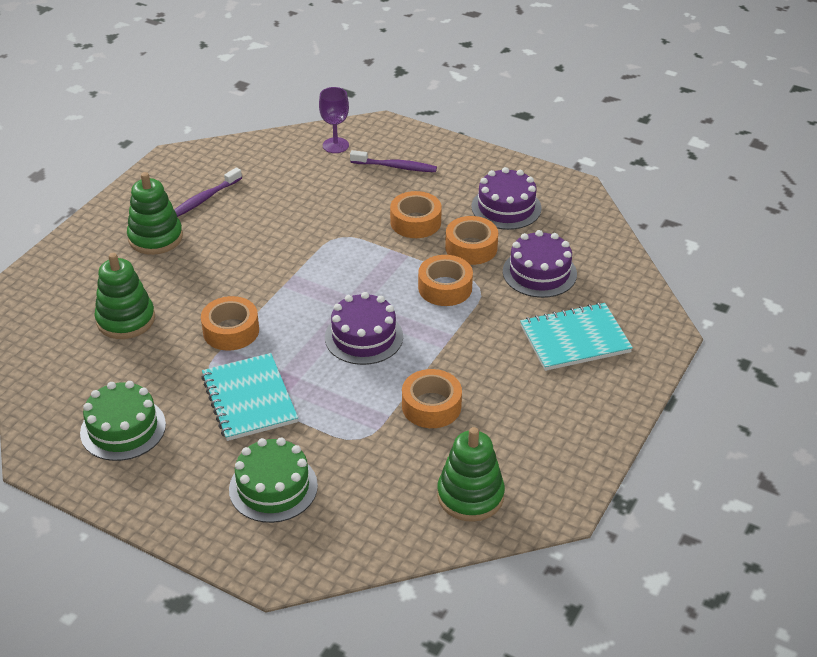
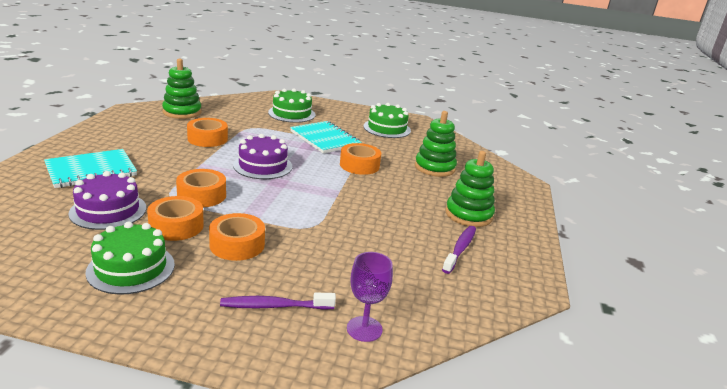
camera: 160 degrees right, 15 degrees down
(506, 207) = (131, 268): purple cake -> green cake

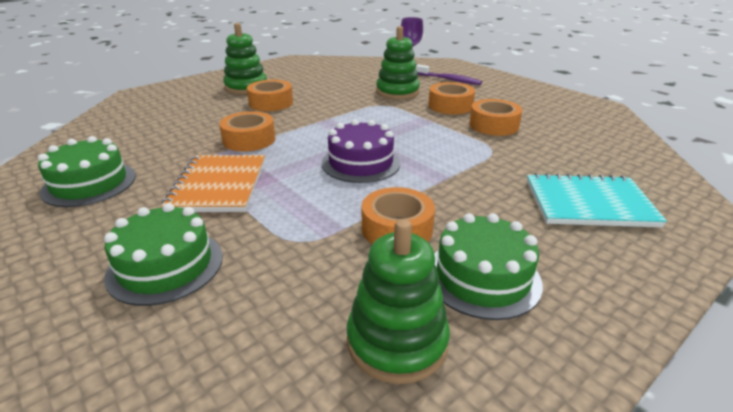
camera: 140 degrees left, 5 degrees up
(108, 210) = (557, 149): purple cake -> none
(131, 268) = (534, 109): green cake -> green cake (482, 277)
(201, 195) = (457, 144): orange tape -> orange tape (271, 103)
(325, 139) = (219, 185): turquoise notebook -> orange notebook
(434, 168) = (177, 121): green stacking toy -> green stacking toy (397, 92)
(460, 249) = (297, 76): purple toothbrush -> none

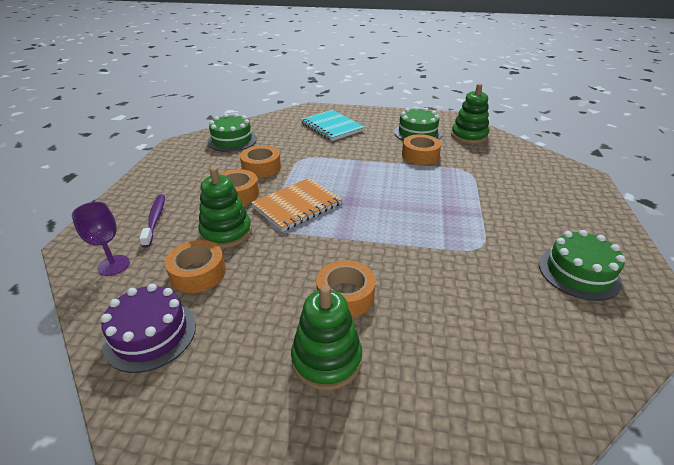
camera: 130 degrees left, 5 degrees up
(165, 266) = (537, 190): green cake -> green cake (232, 140)
(219, 185) = (482, 219): orange notebook -> orange notebook (297, 205)
(249, 140) = (425, 250): orange tape -> orange tape (198, 273)
(361, 163) = (381, 188): purple cake -> purple cake (150, 334)

